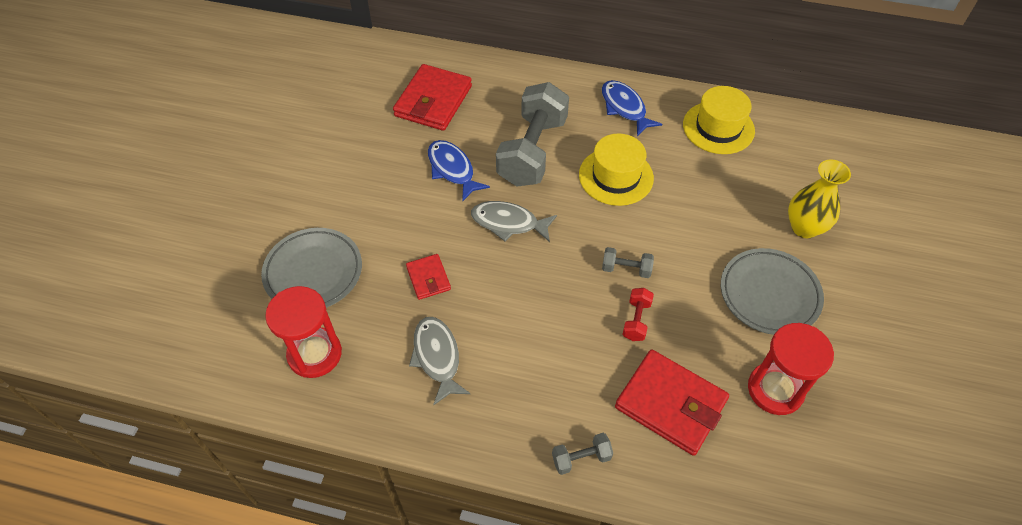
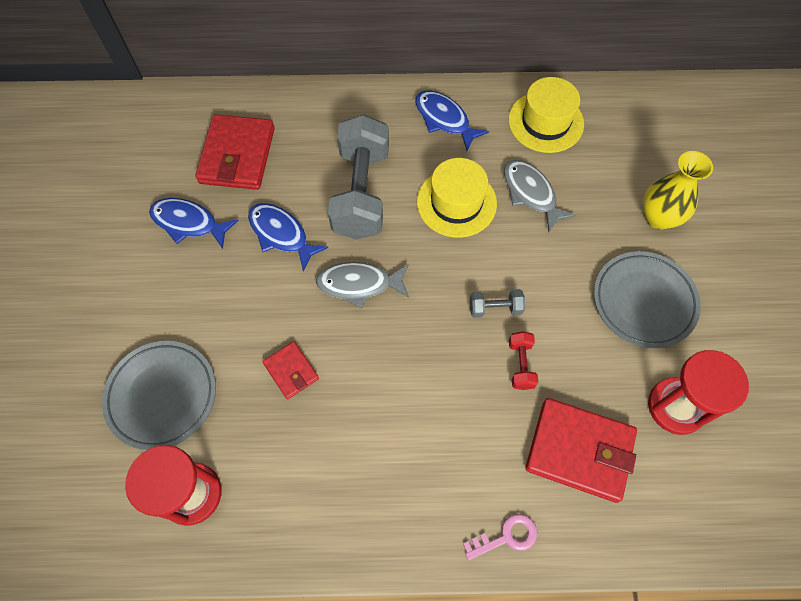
camera: 15 degrees left, 10 degrees up
(376, 144) = (189, 223): none -> blue fish
(437, 357) = (326, 462): grey fish -> grey fish (531, 193)
(581, 458) = (506, 536): grey dumbbell -> pink key

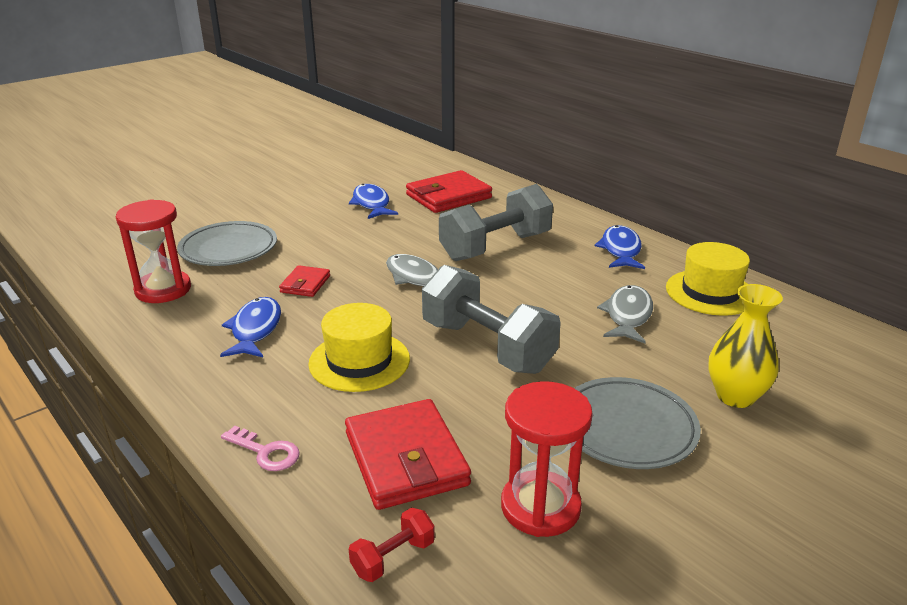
camera: 50 degrees right, 35 degrees down
(281, 234) = (412, 235): blue fish -> blue fish (255, 330)
(456, 202) = (556, 286): yellow hat -> yellow hat (359, 361)
(495, 308) = (487, 346): grey dumbbell -> grey dumbbell, size x2.36
(521, 364) = (451, 384): red dumbbell -> red dumbbell (393, 557)

